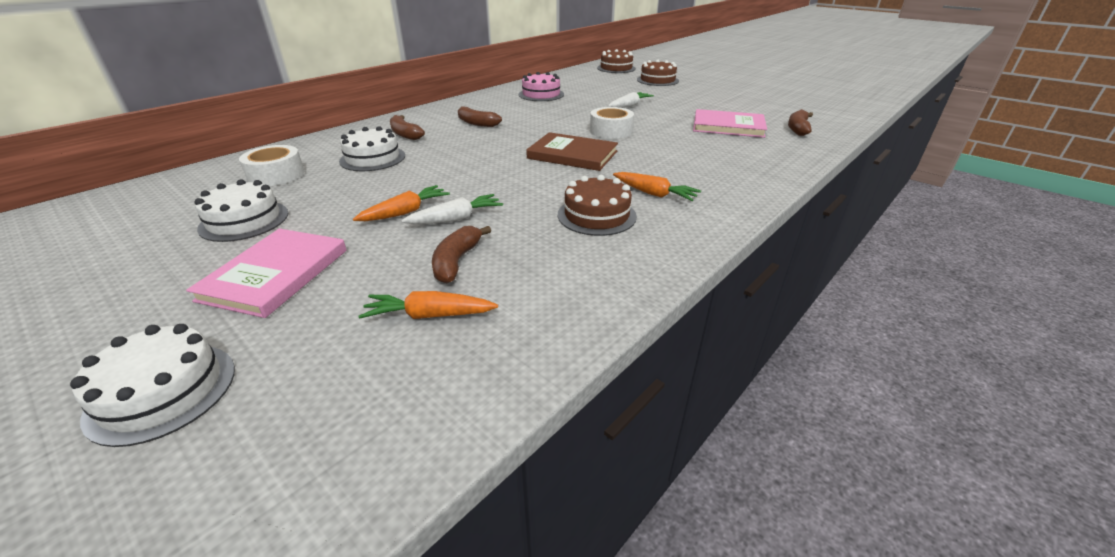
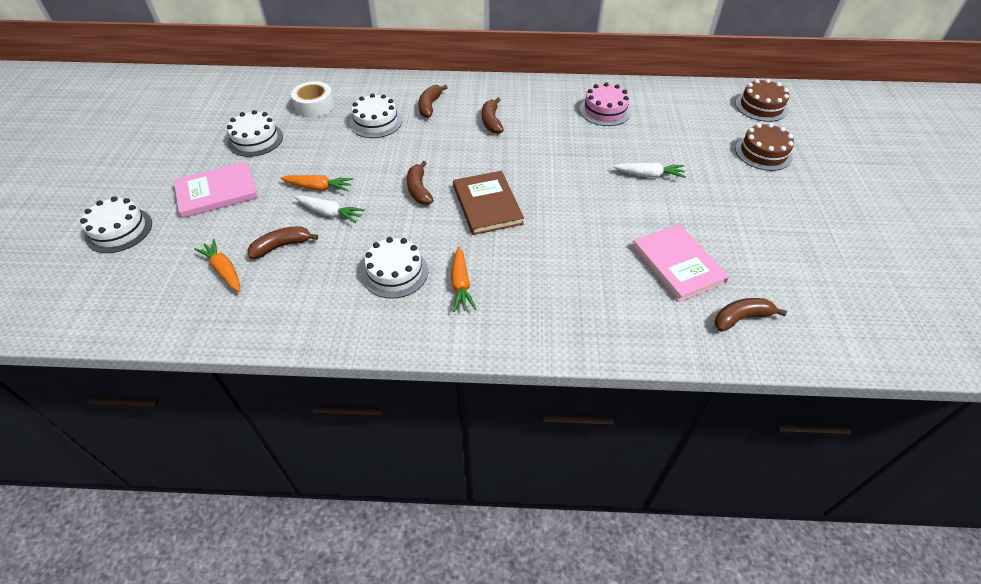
camera: 50 degrees right, 15 degrees up
(504, 171) = (419, 190): none -> brown banana
(596, 215) = (395, 272): brown cake -> white cake
(611, 131) = (566, 197): white tape -> none

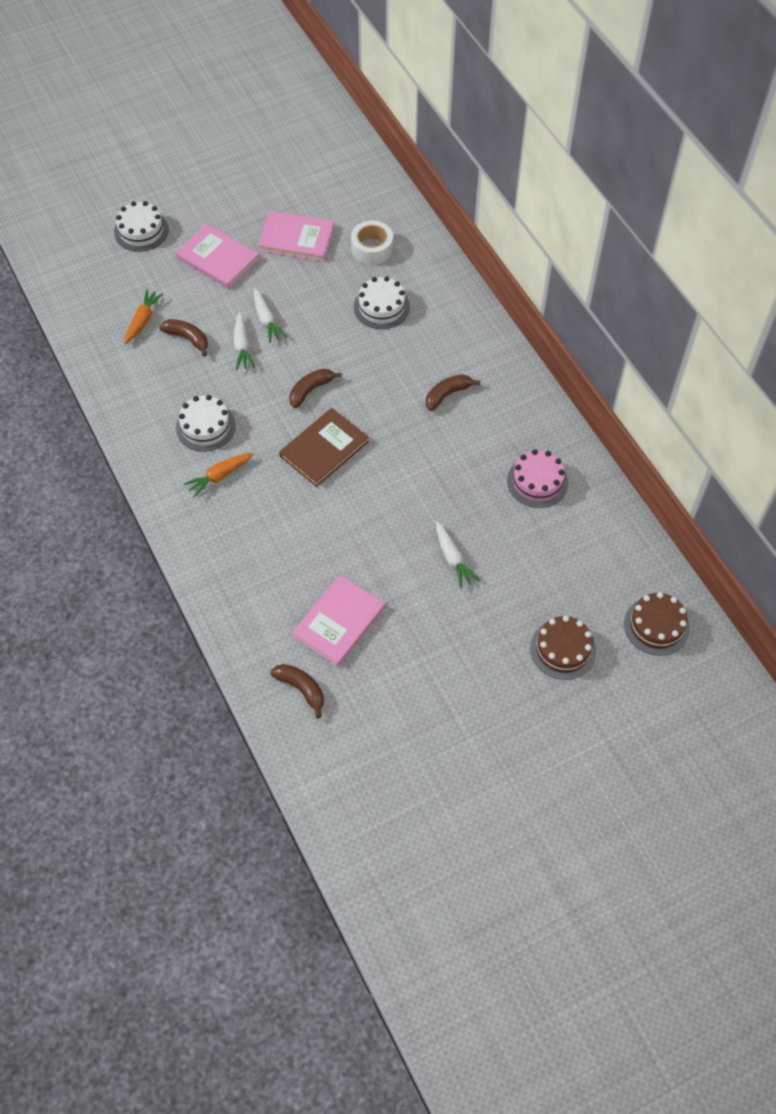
camera: 60 degrees right, 10 degrees up
(255, 139) = (296, 238): white cake -> pink book
(318, 188) = (266, 320): orange carrot -> white carrot
(430, 106) = (437, 333): brown banana -> none

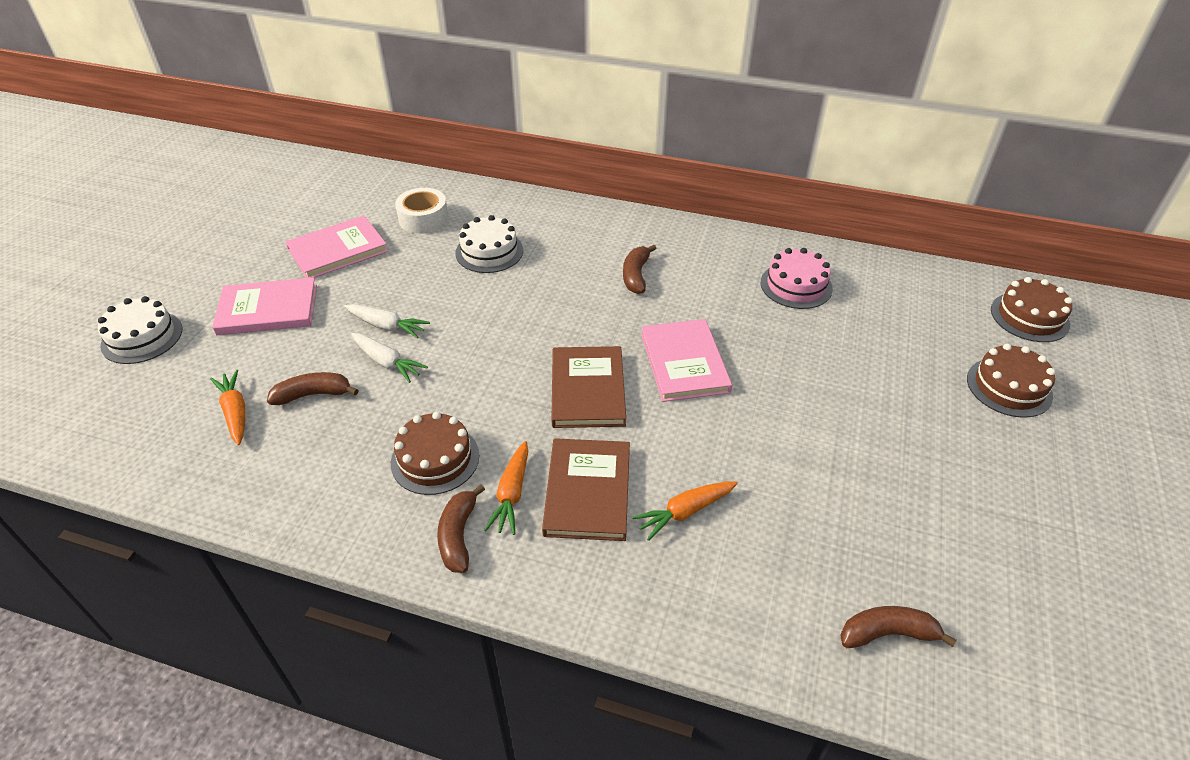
camera: 45 degrees left, 15 degrees down
(205, 426) = (435, 459): white cake -> brown cake
(255, 506) = (588, 491): none -> brown book
(287, 556) = (685, 512): none -> orange carrot
(310, 390) = (508, 352): brown banana -> brown banana (458, 535)
(339, 622) = (820, 530): pink book -> pink book (684, 363)
(452, 558) = (825, 389): white carrot -> none

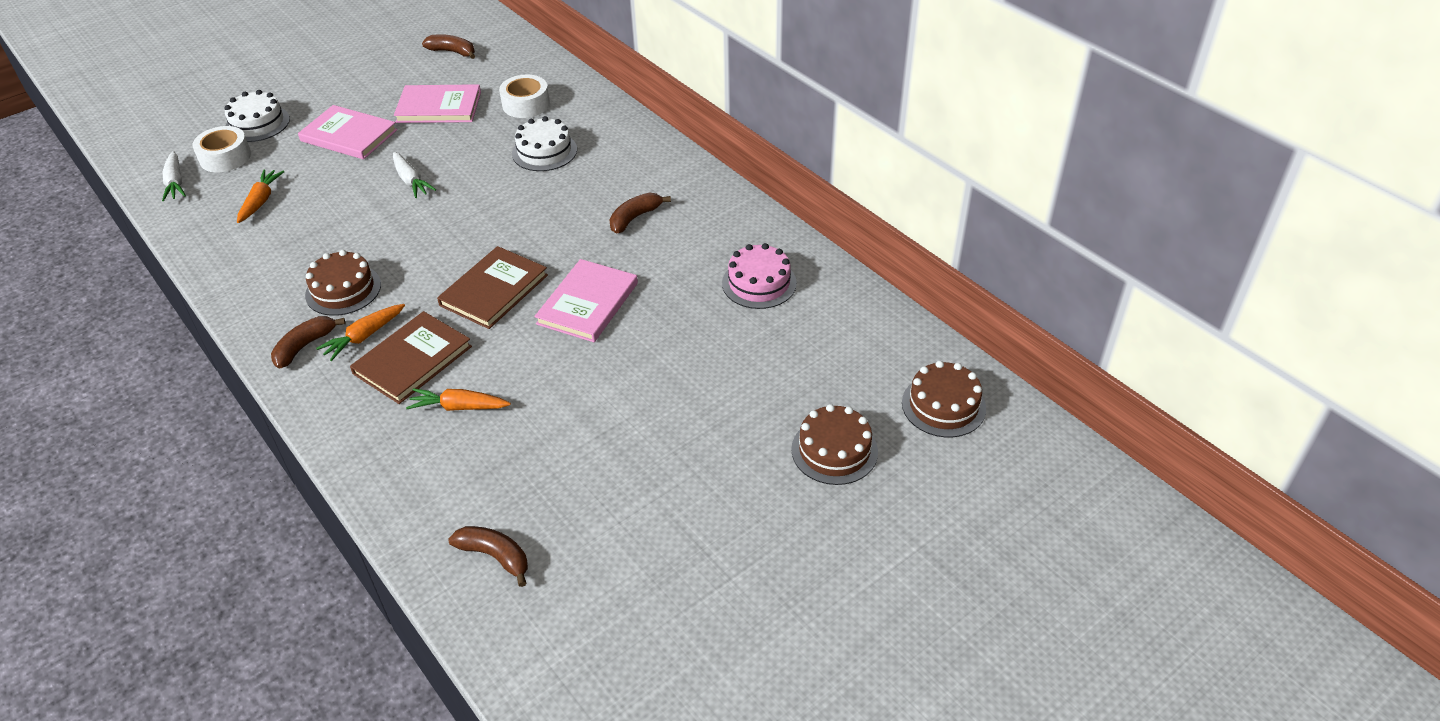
camera: 35 degrees right, 0 degrees up
(138, 385) = (225, 157): none -> white tape
(313, 394) = (316, 210): brown banana -> brown banana (452, 52)
(387, 362) = (383, 208): white carrot -> white carrot (175, 182)

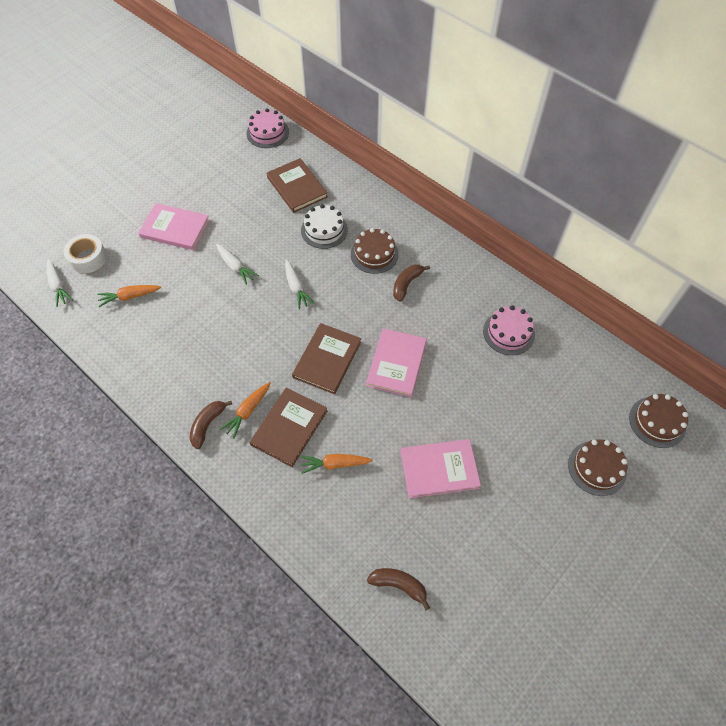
camera: 10 degrees left, 15 degrees up
(257, 123) = (101, 223): white cake -> none
(261, 201) = (129, 297): orange carrot -> orange carrot turned 105 degrees counterclockwise
(343, 290) = (218, 371): brown cake -> brown cake (374, 254)
(439, 107) = (233, 195): pink book -> pink book (439, 469)
(452, 52) = (227, 142): brown banana -> none
(483, 209) = (296, 287): none -> white carrot
(509, 46) = (267, 133): none -> pink cake
(526, 104) = (297, 187): white tape -> brown book

